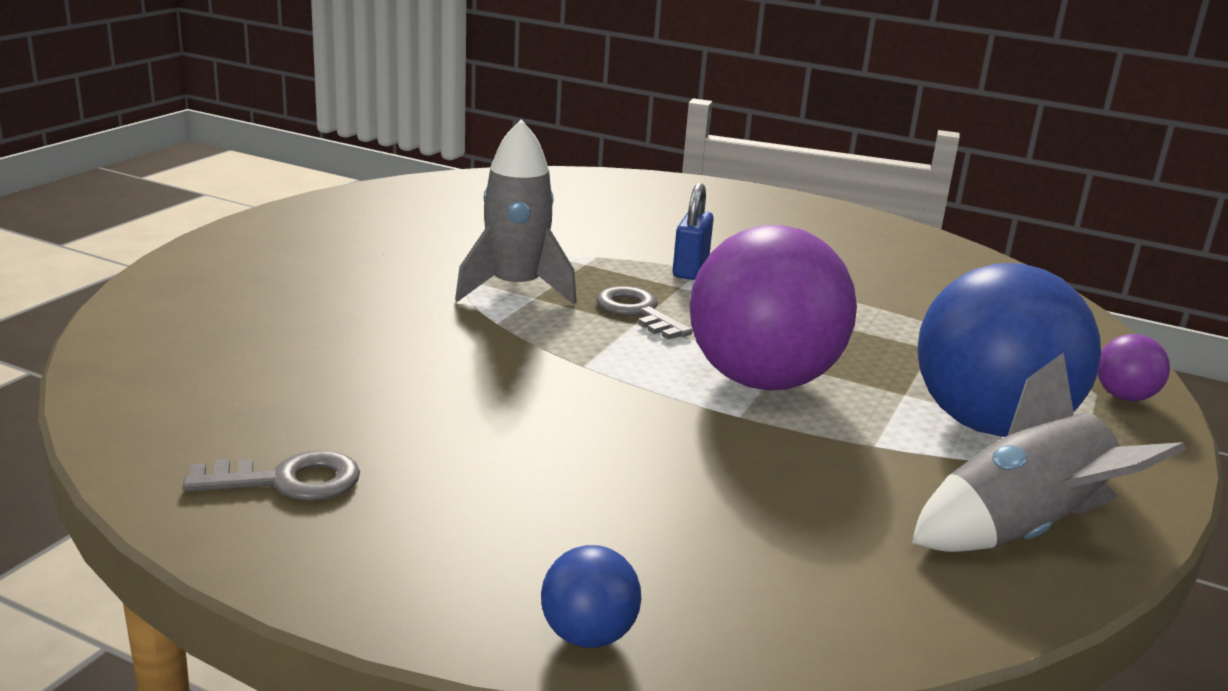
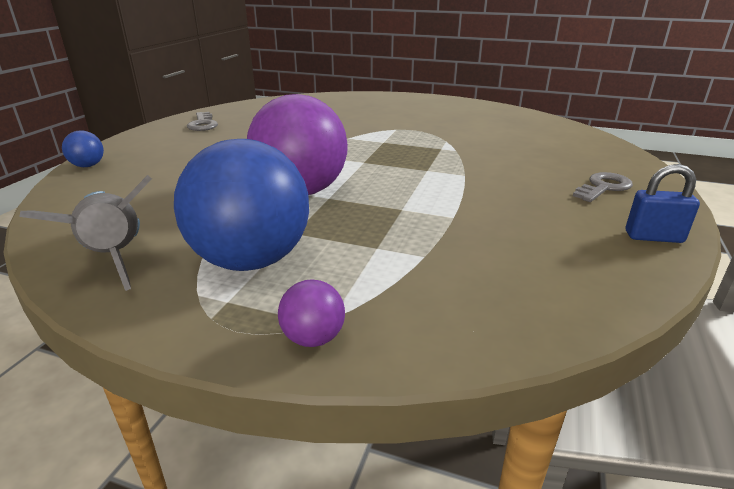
camera: 85 degrees right, 5 degrees up
(515, 288) = (391, 138): grey rocket -> none
(637, 312) = (380, 162): grey key -> grey key (603, 187)
(690, 269) = (459, 172): blue padlock -> blue padlock (653, 237)

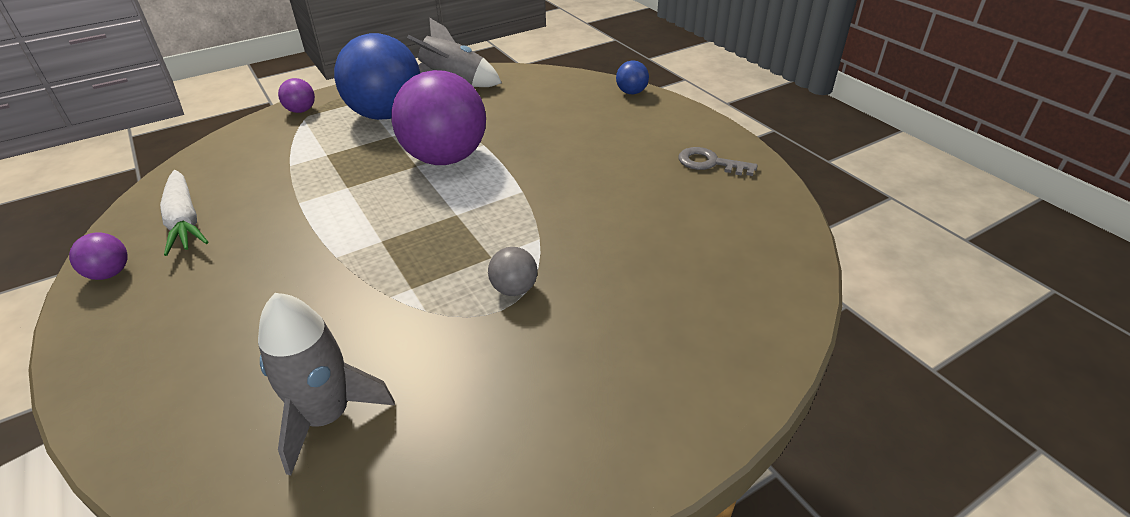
camera: 130 degrees right, 10 degrees up
(396, 131) = (514, 289): none -> grey ball
(527, 134) = (327, 417): none -> grey rocket
(570, 251) = (184, 221): none -> white carrot
(603, 187) = (165, 327): grey key -> none
(653, 237) = (110, 273): blue padlock -> purple ball

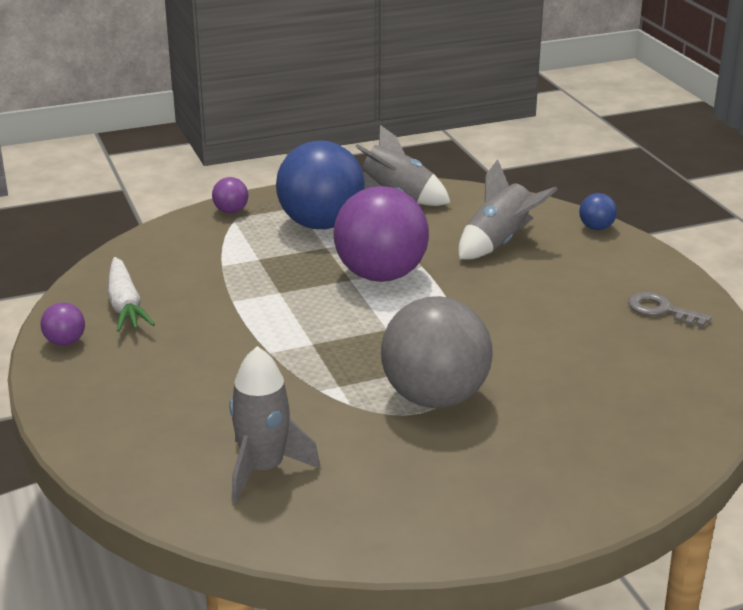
camera: 10 degrees right, 10 degrees down
(514, 289) = (435, 398): grey ball -> grey ball, size x2.38
(550, 115) = (499, 243): none -> grey rocket

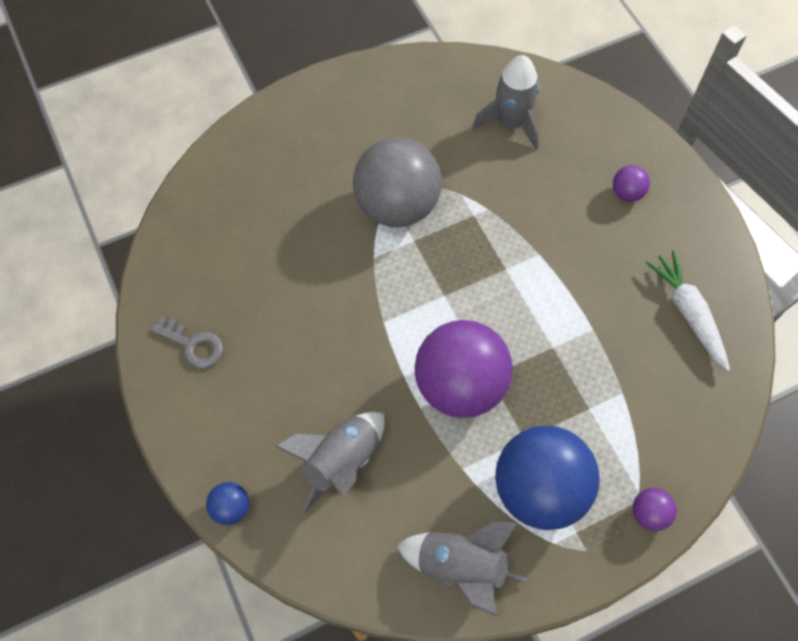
camera: 175 degrees right, 35 degrees up
(65, 342) = (715, 254): purple ball -> purple ball (627, 193)

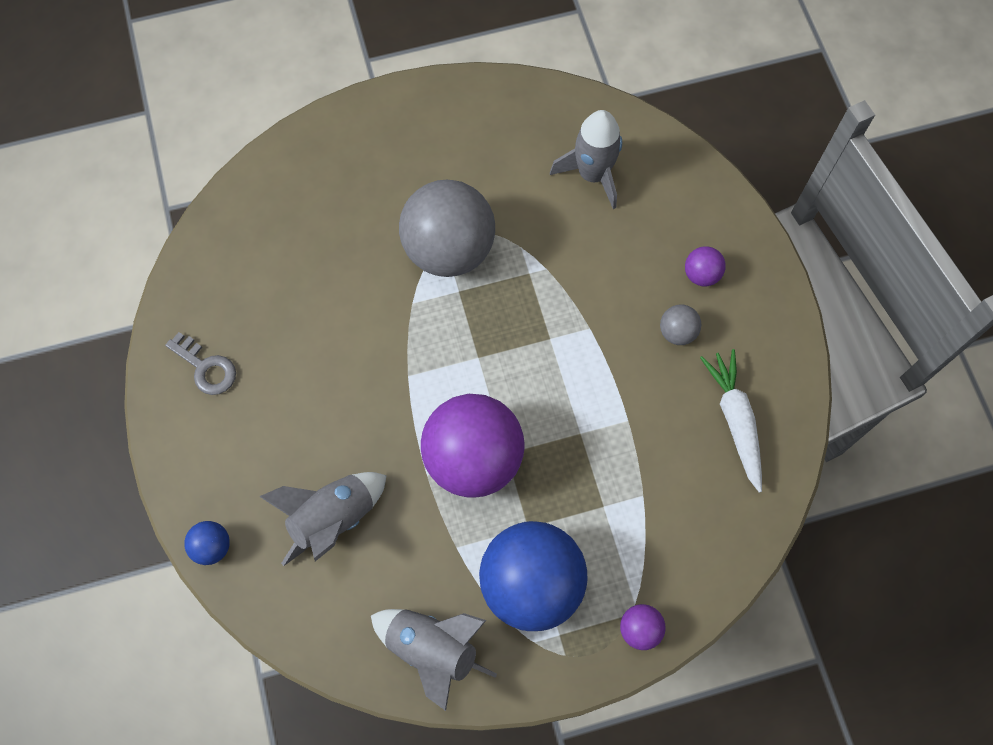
camera: 10 degrees right, 5 degrees up
(618, 245) = (677, 332): none -> grey ball

